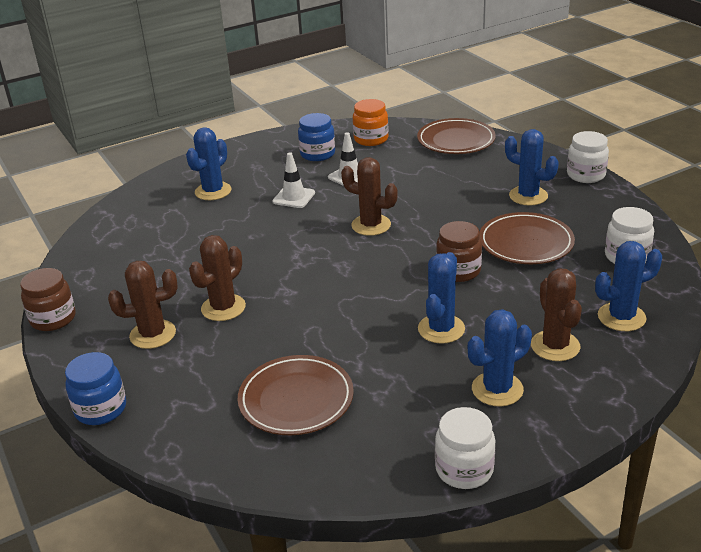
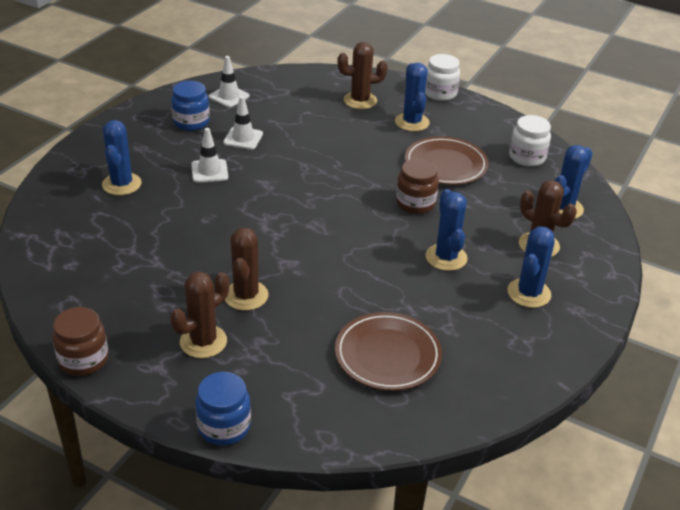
camera: 35 degrees left, 5 degrees up
(371, 139) = (229, 96): orange jar -> white traffic cone
(371, 225) = (306, 181): brown cactus -> brown cactus (360, 100)
(456, 140) = (307, 82): brown plate -> none
(464, 469) = (560, 363): white jar -> none
(528, 196) = (412, 122): blue cactus -> blue cactus turned 75 degrees clockwise

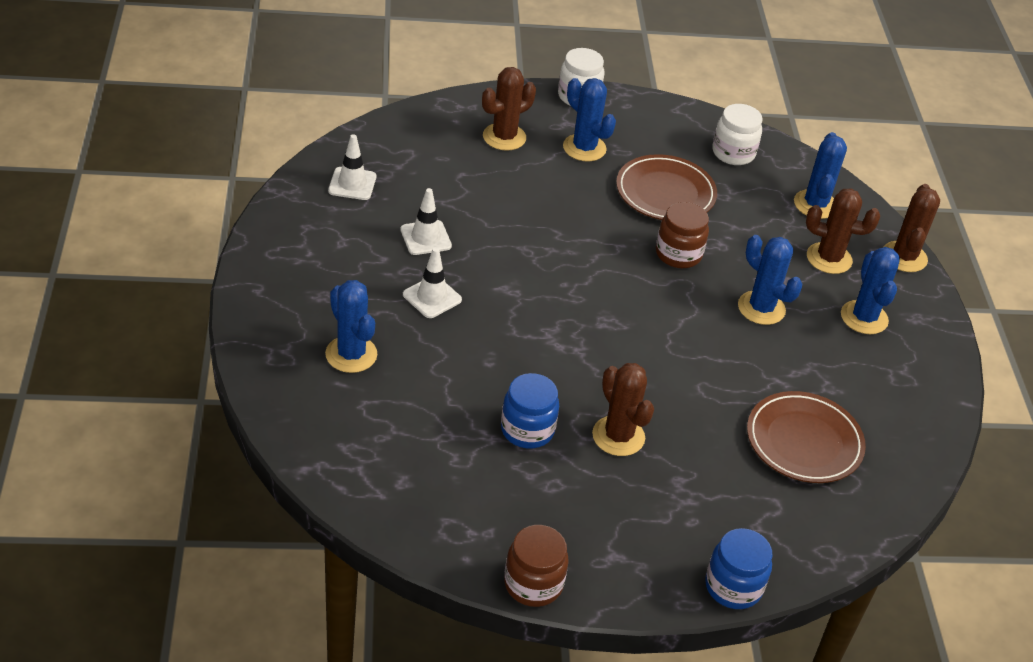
camera: 35 degrees left, 5 degrees up
(191, 122) = (345, 237): blue jar -> blue jar (527, 430)
(203, 341) = (628, 507): brown cactus -> brown cactus (904, 257)

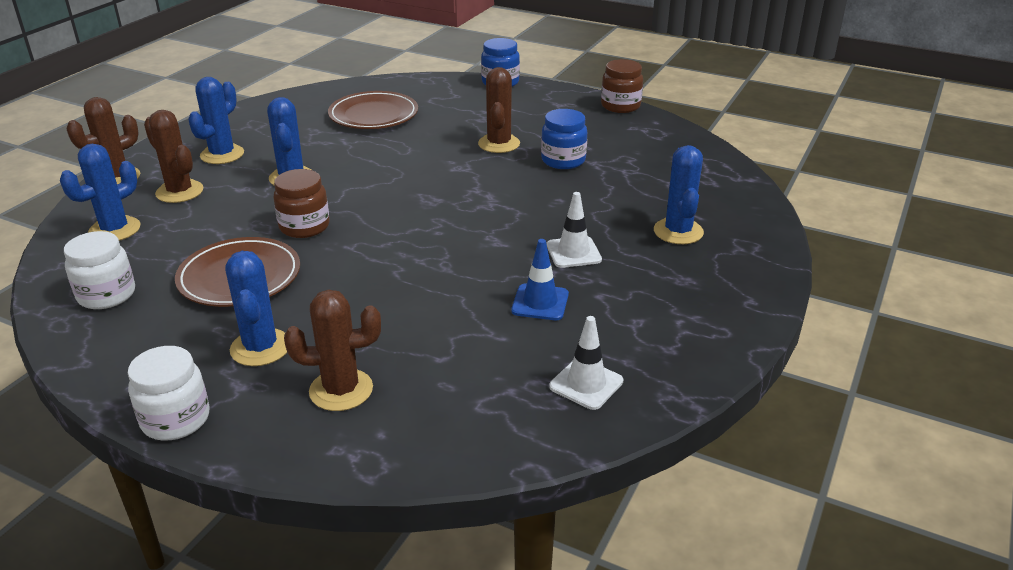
camera: 145 degrees left, 10 degrees down
(425, 238) = (540, 302): white traffic cone -> blue traffic cone

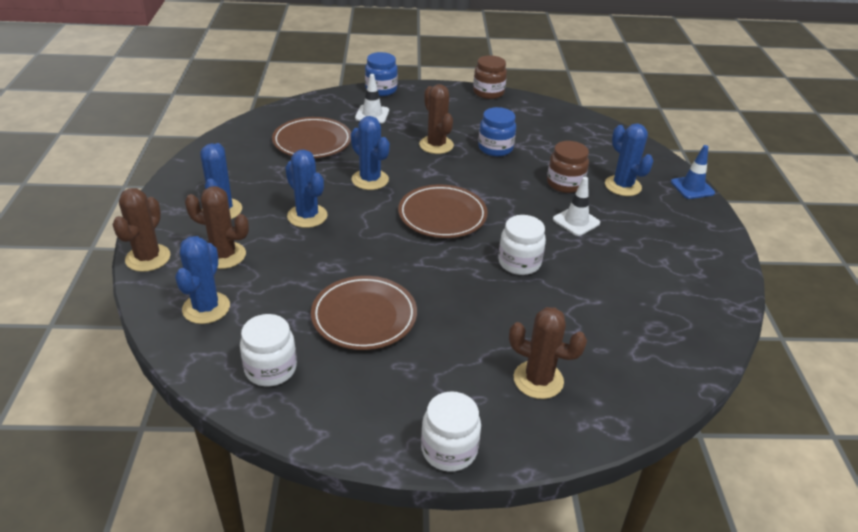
camera: 30 degrees left, 5 degrees up
(260, 347) = (446, 369): blue cactus -> blue cactus (370, 180)
(304, 227) = (366, 257): brown jar -> brown jar (565, 184)
(341, 390) = (538, 380): brown cactus -> brown cactus turned 60 degrees clockwise
(426, 209) = (442, 215): none -> brown plate
(456, 275) = (519, 263): none -> white jar
(540, 302) = (594, 266): blue traffic cone -> blue traffic cone (692, 188)
(586, 384) = (680, 316): white traffic cone -> white traffic cone (372, 114)

